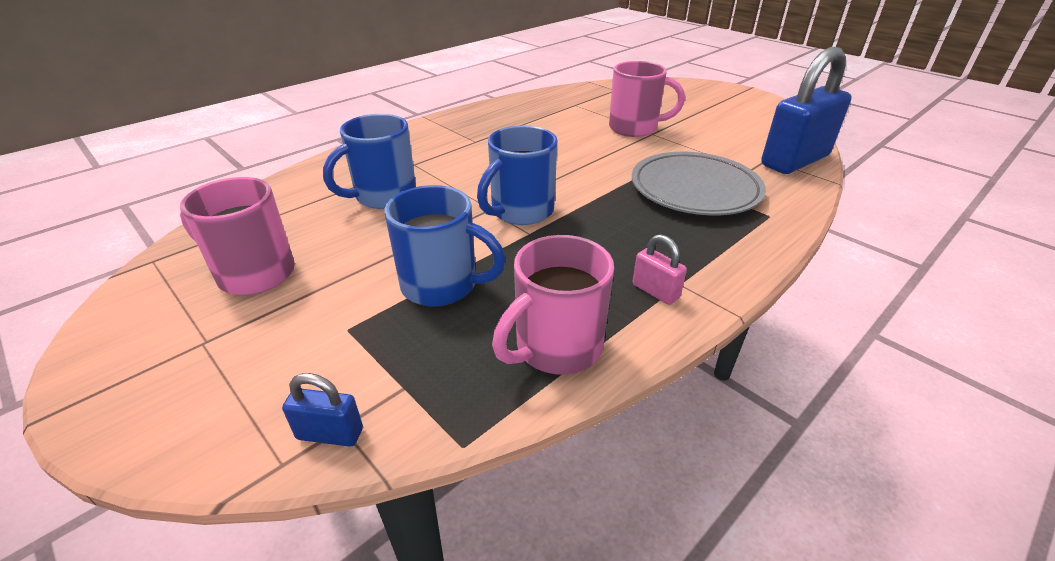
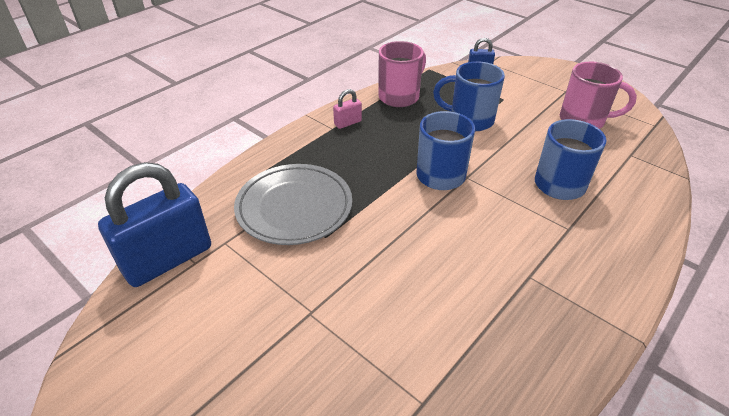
camera: 175 degrees right, 5 degrees up
(635, 128) = (332, 323): pink mug -> none
(655, 291) = (348, 123): pink padlock -> pink padlock turned 75 degrees counterclockwise

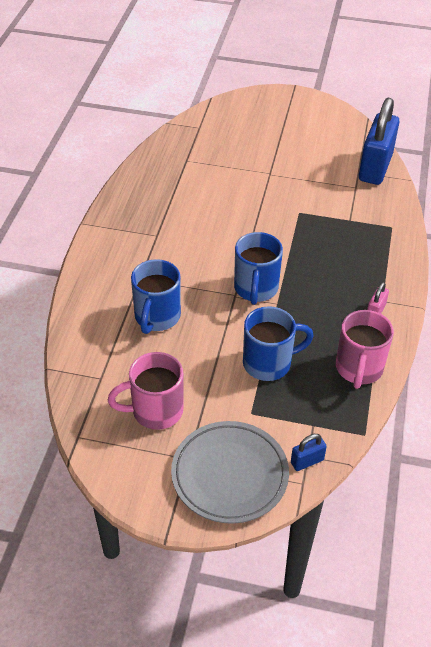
camera: 150 degrees right, 5 degrees up
(294, 208) = (338, 222): grey plate -> grey plate (229, 475)

